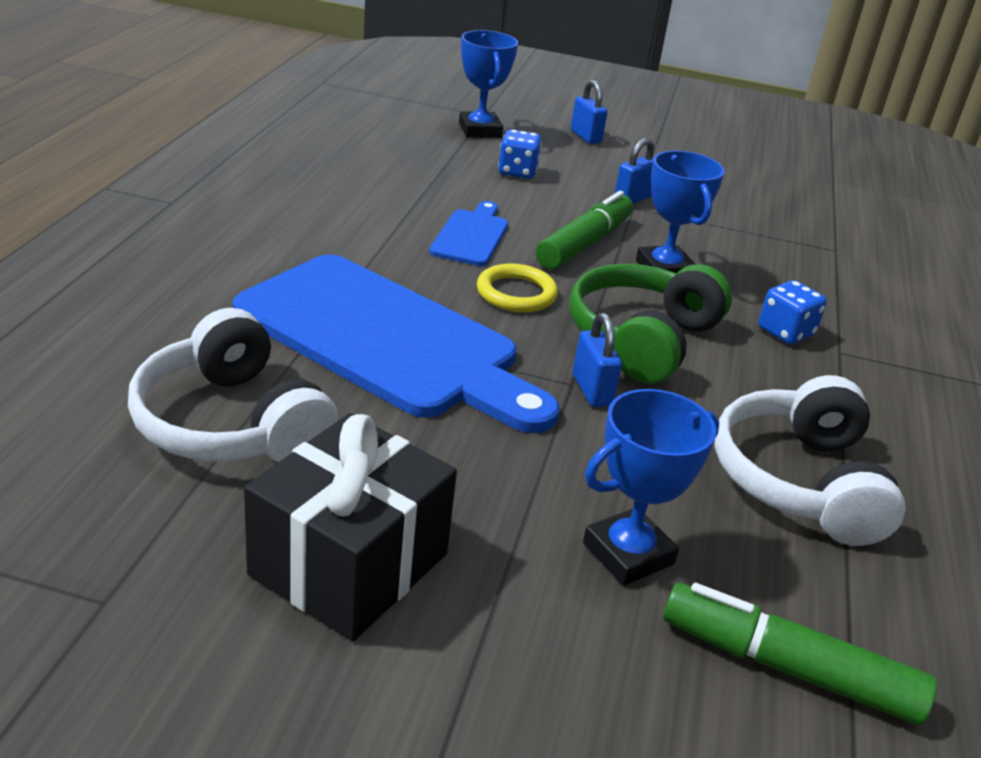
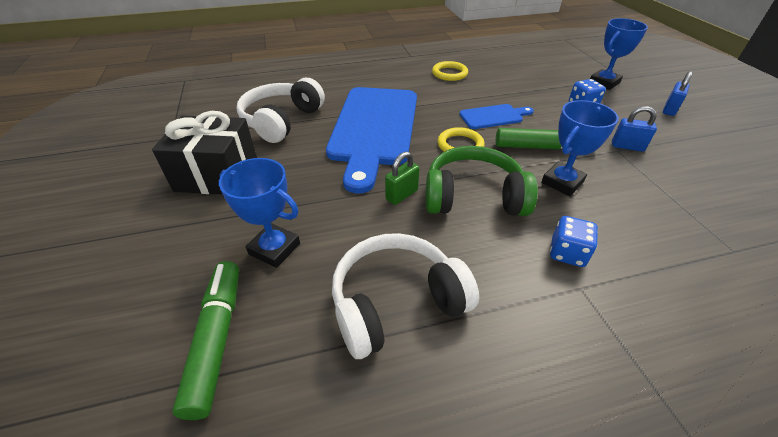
camera: 65 degrees right, 10 degrees up
(295, 204) = (449, 73): none -> yellow ring
(591, 390) = (401, 195): blue padlock -> green padlock

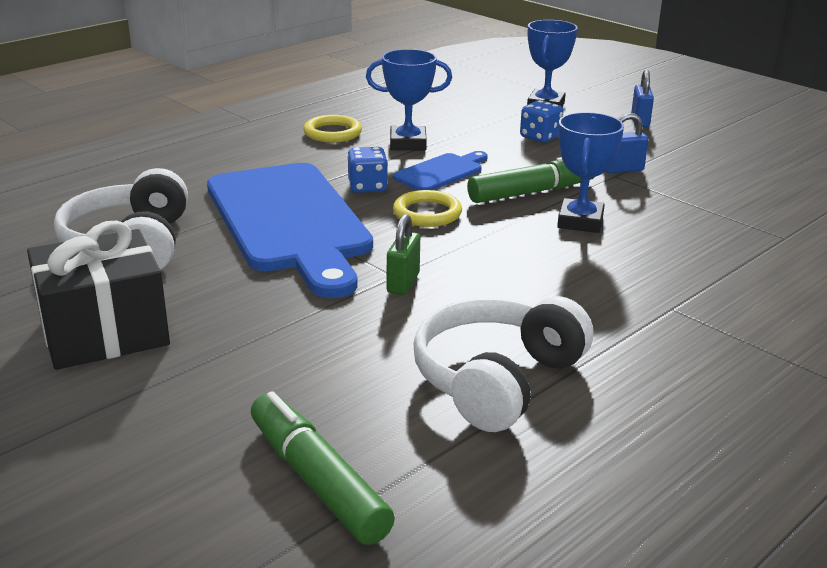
camera: 30 degrees left, 15 degrees down
(274, 249) = (292, 381): blue trophy -> blue trophy (408, 144)
(473, 197) = (493, 261): green headphones -> none
(567, 253) = (636, 284): blue dice -> blue dice (367, 187)

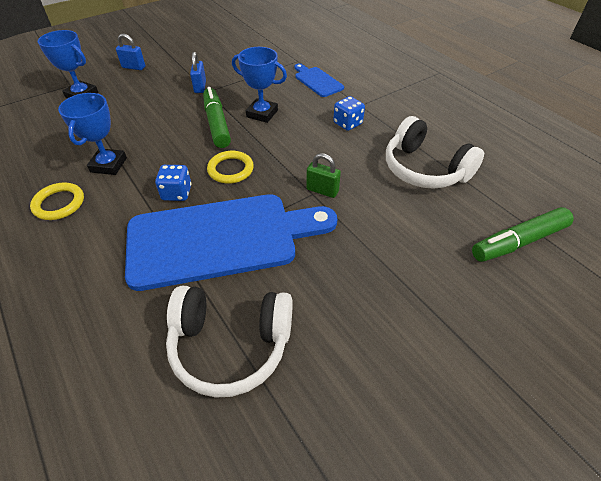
camera: 80 degrees left, 20 degrees up
(104, 333) = (374, 353): black gift -> none
(441, 172) = (168, 155): blue cutting board -> blue cutting board (317, 81)
(540, 137) = (134, 106): blue dice -> blue dice (347, 123)

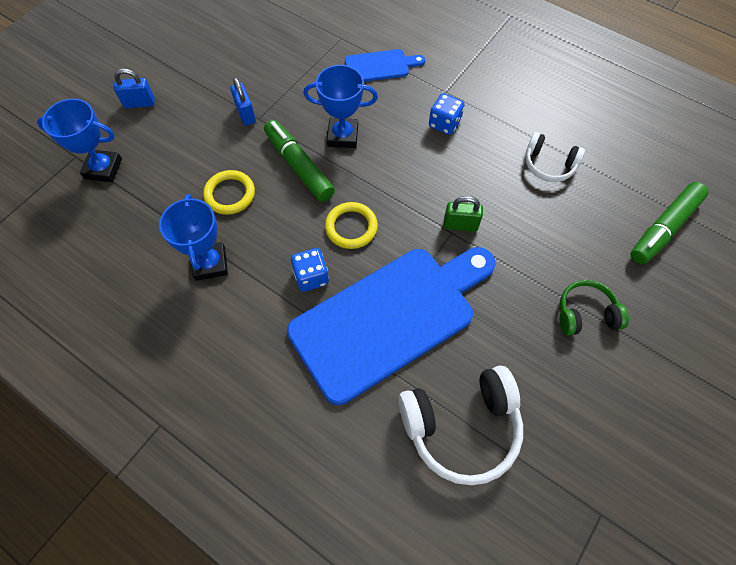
camera: 20 degrees left, 15 degrees up
(59, 204) = (189, 333): yellow ring -> yellow ring (230, 194)
(317, 81) = (380, 66): blue cutting board -> blue cutting board turned 135 degrees clockwise
(405, 288) = (585, 314): none -> green headphones
(424, 169) = (549, 165): white headphones -> white headphones, size x0.59

